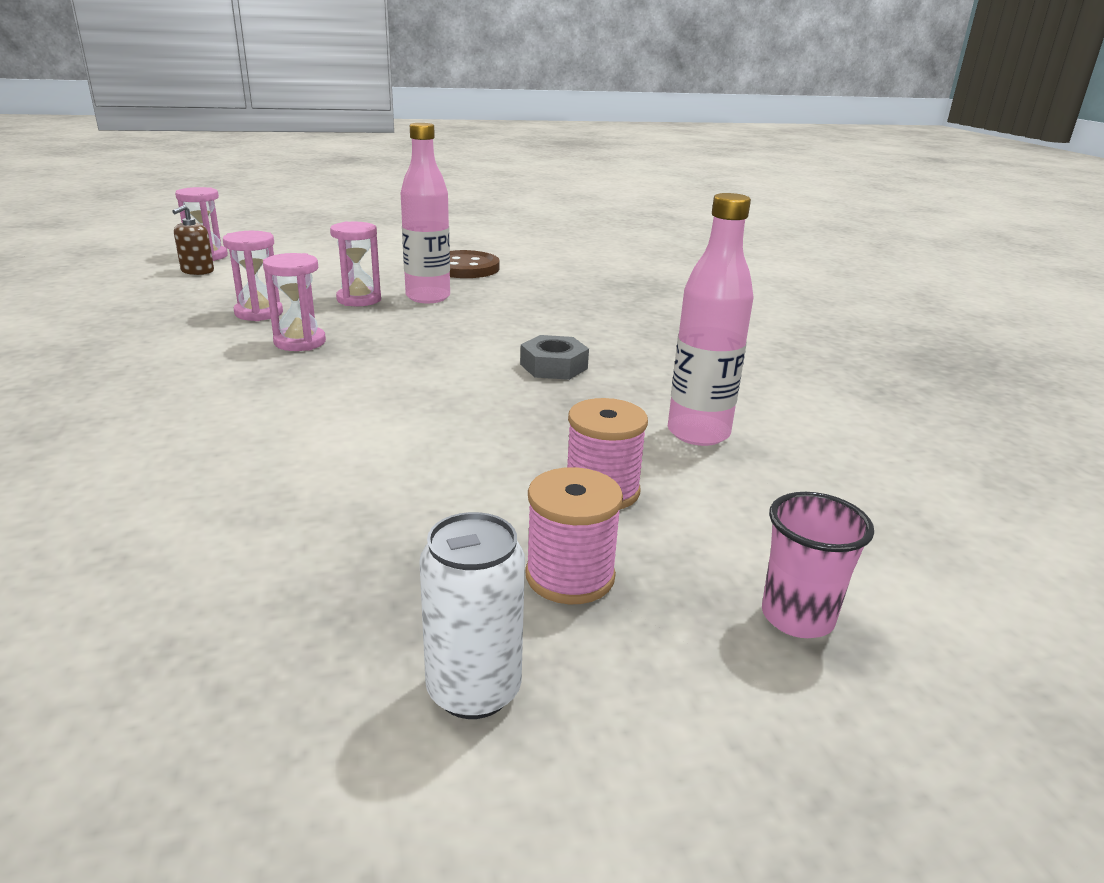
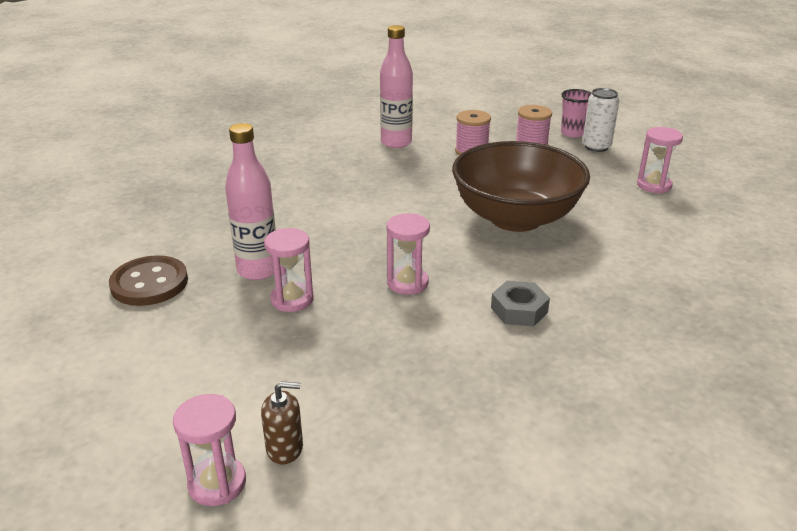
camera: 115 degrees left, 5 degrees up
(259, 313) = (370, 332): pink hourglass -> pink hourglass (654, 185)
(323, 443) = (515, 218): none -> brown bowl
(553, 366) = (353, 189): grey nut -> grey nut (519, 310)
(797, 617) = (504, 115): pink cup -> pink cup (572, 133)

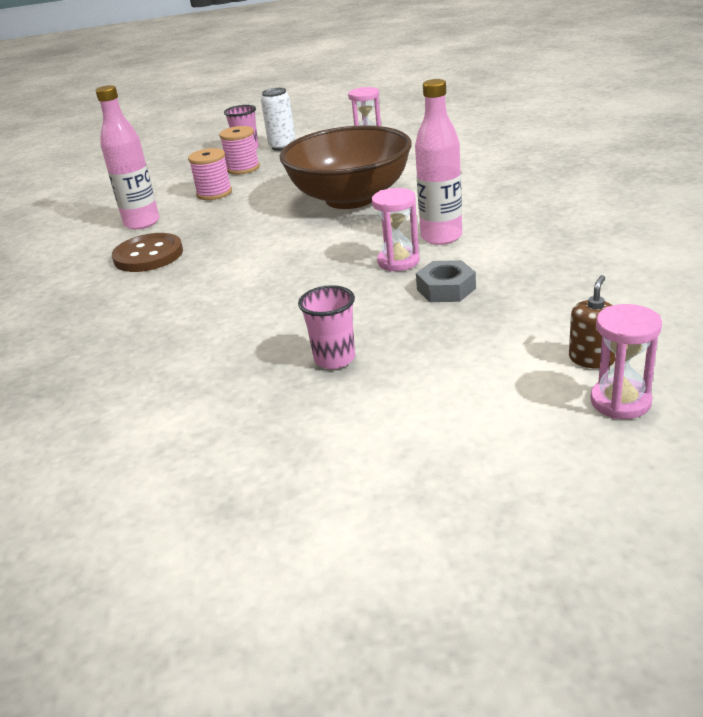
camera: 55 degrees left, 0 degrees up
(149, 283) = (240, 409): brown button -> brown button (148, 255)
(230, 302) = (334, 359): none -> pink cup
(258, 270) = (292, 335): pink bottle -> pink bottle (441, 237)
(292, 299) = (366, 323): pink hourglass -> none
(519, 310) = (483, 224): grey nut -> grey nut (446, 289)

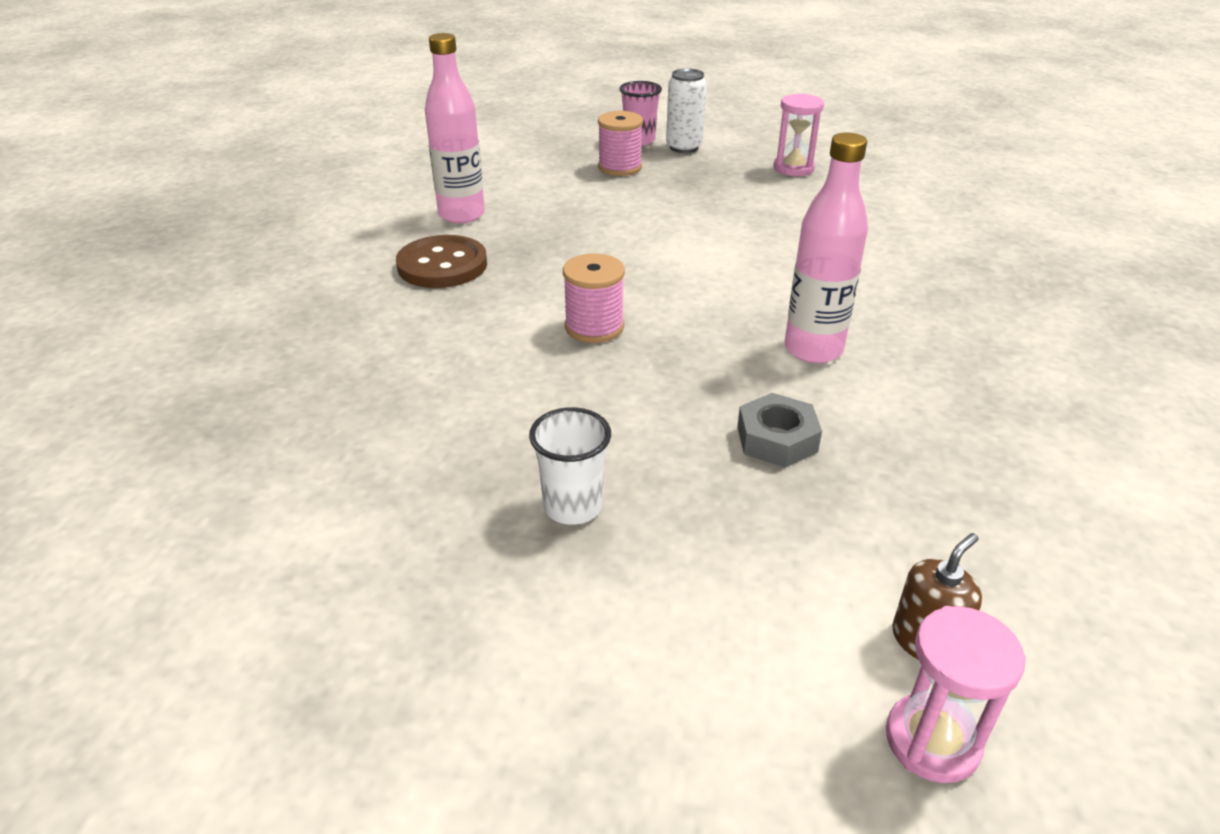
camera: 15 degrees right, 5 degrees up
(214, 193) = (566, 195): pink spool -> pink spool (594, 327)
(334, 359) = (573, 507): pink cup -> white cup
(351, 198) = (726, 251): brown bowl -> none
(398, 261) = (736, 372): pink hourglass -> none

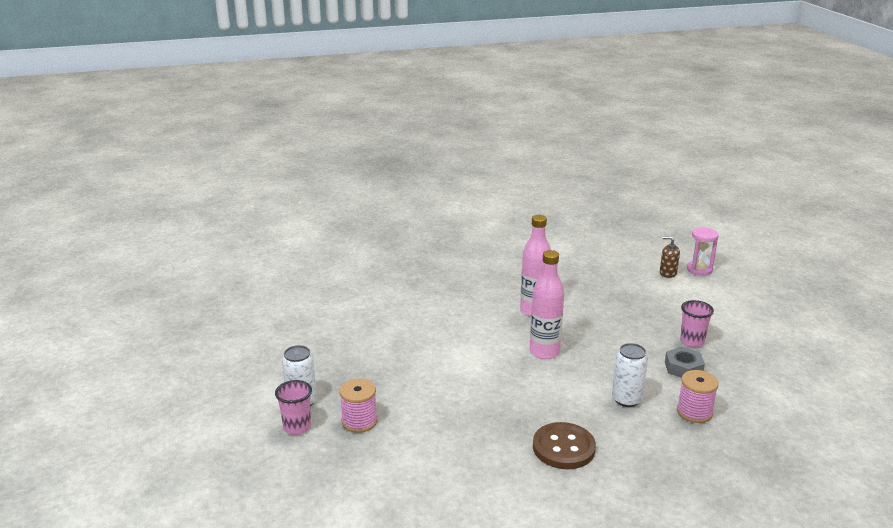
camera: 115 degrees left, 10 degrees down
(461, 215) = (491, 469): pink bottle -> pink bottle (544, 352)
(480, 348) = (626, 399): none -> white can
(573, 507) = (692, 341): white cup -> pink cup
(594, 327) = (573, 371): pink spool -> pink spool (694, 412)
(777, 439) = (605, 309): grey nut -> grey nut (683, 368)
(793, 168) = (318, 349): pink hourglass -> none

